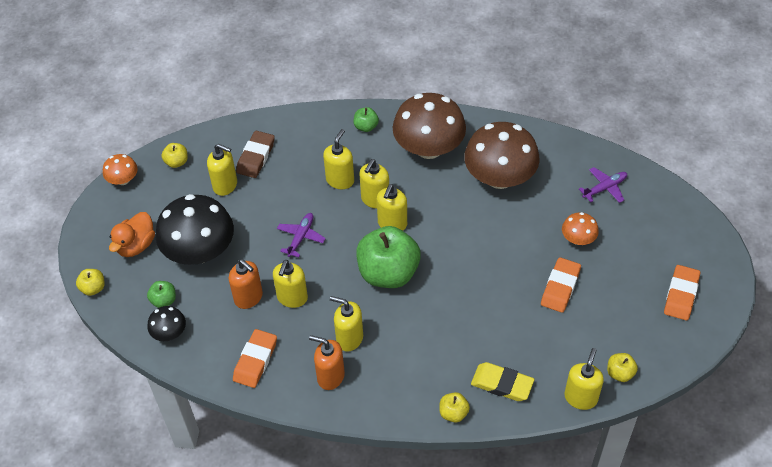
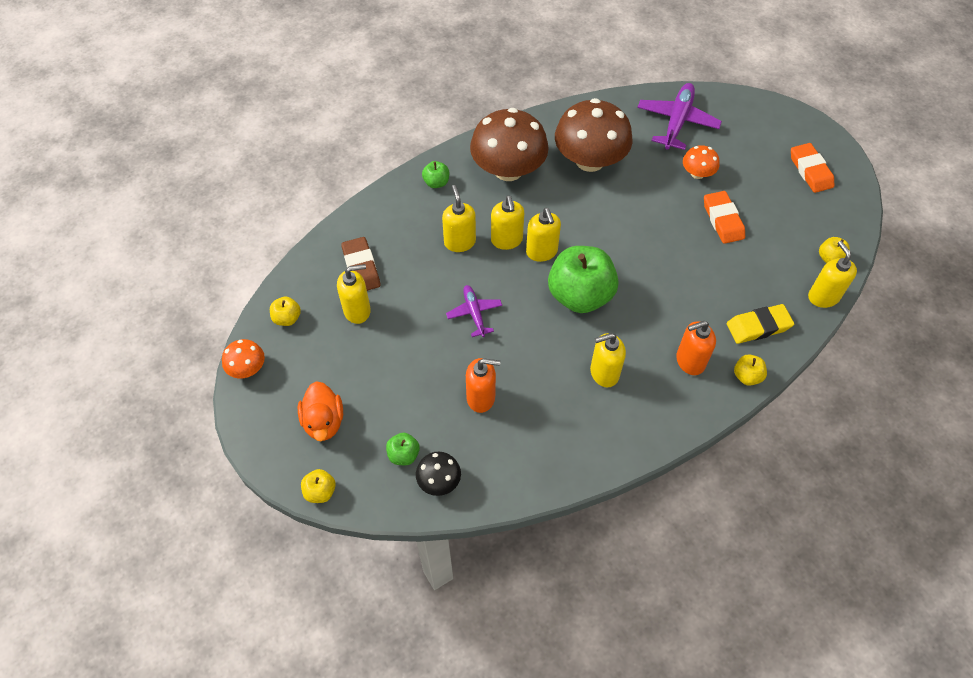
camera: 40 degrees left, 5 degrees up
(200, 251) = (392, 386): black mushroom -> none
(255, 360) = (543, 449): orange eraser -> none
(292, 298) = (520, 371): yellow soap dispenser -> none
(330, 376) = (621, 417): orange soap dispenser -> orange soap dispenser (690, 361)
(604, 188) = (677, 122): purple plane -> purple plane, size x1.70

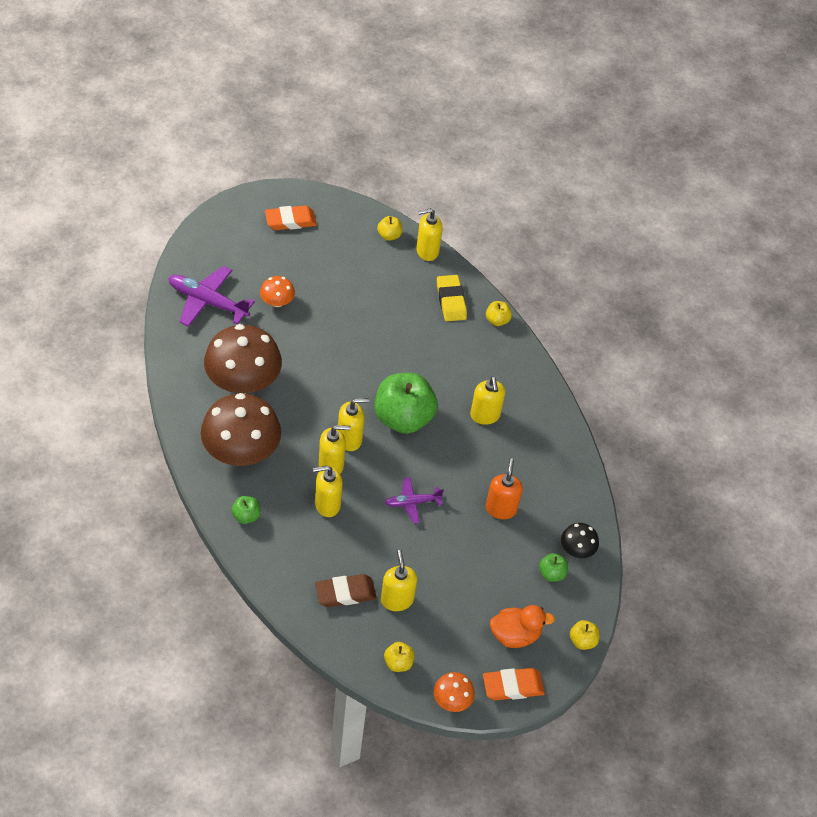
camera: 90 degrees left, 5 degrees down
(690, 361) = (479, 354): orange soap dispenser -> none
(723, 220) = (335, 296): orange eraser -> orange eraser (513, 686)

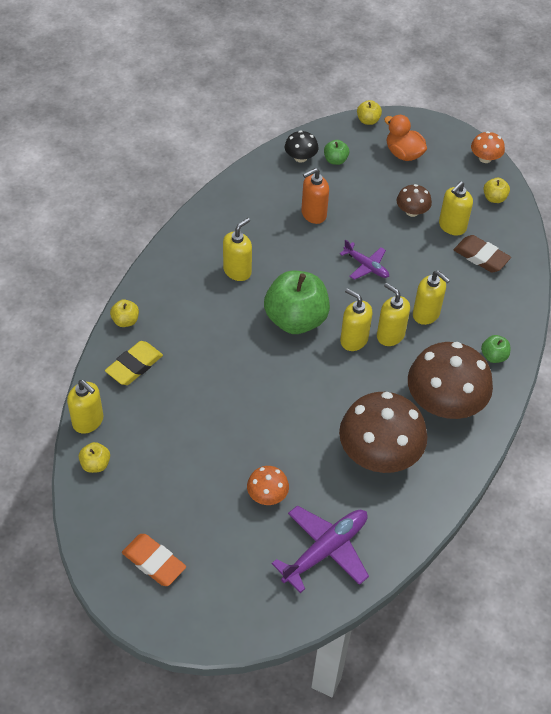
camera: 125 degrees left, 0 degrees up
(208, 302) = (325, 550): purple plane -> purple plane turned 120 degrees counterclockwise
(440, 583) = (412, 211): none -> brown mushroom
(513, 686) = (440, 136): orange eraser -> none

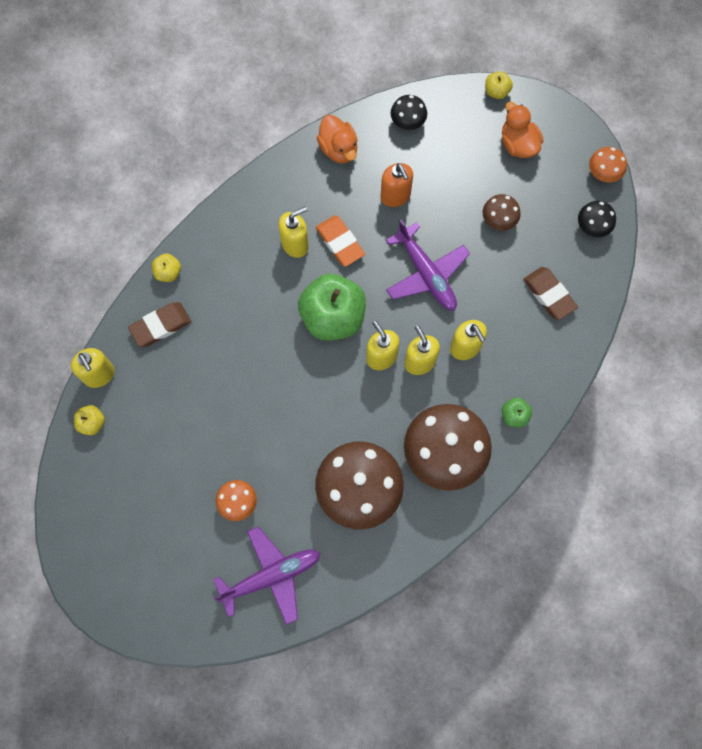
camera: 20 degrees right, 20 degrees up
(134, 366) = (160, 326): yellow eraser -> brown eraser
(154, 562) = (113, 540): orange eraser -> orange eraser (340, 242)
(247, 190) = (338, 149): none -> orange duck
(313, 214) = (395, 196): orange soap dispenser -> orange soap dispenser turned 105 degrees counterclockwise
(335, 160) = (443, 134): green apple -> none
(366, 266) = (426, 273): purple plane -> purple plane, size x1.70
(452, 226) = (533, 249): yellow soap dispenser -> none
(494, 198) = (593, 226): yellow apple -> black mushroom

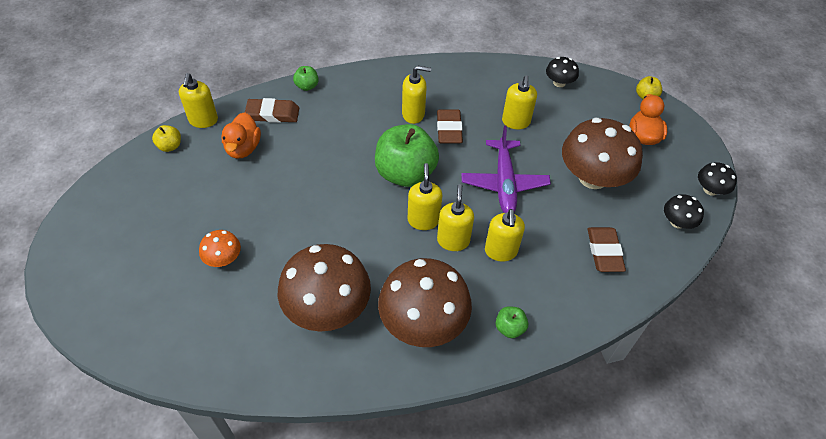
camera: 30 degrees right, 20 degrees down
(168, 272) = (307, 86): yellow apple -> green apple
(270, 576) = (199, 330): purple plane -> none
(338, 149) = (492, 75): orange duck -> orange duck (243, 148)
(340, 242) = (449, 129): orange eraser -> brown eraser
(395, 196) = (516, 122): orange soap dispenser -> yellow soap dispenser
(499, 220) = (593, 177): brown mushroom -> brown mushroom, size x2.11
(603, 173) = (710, 189): orange mushroom -> black mushroom

